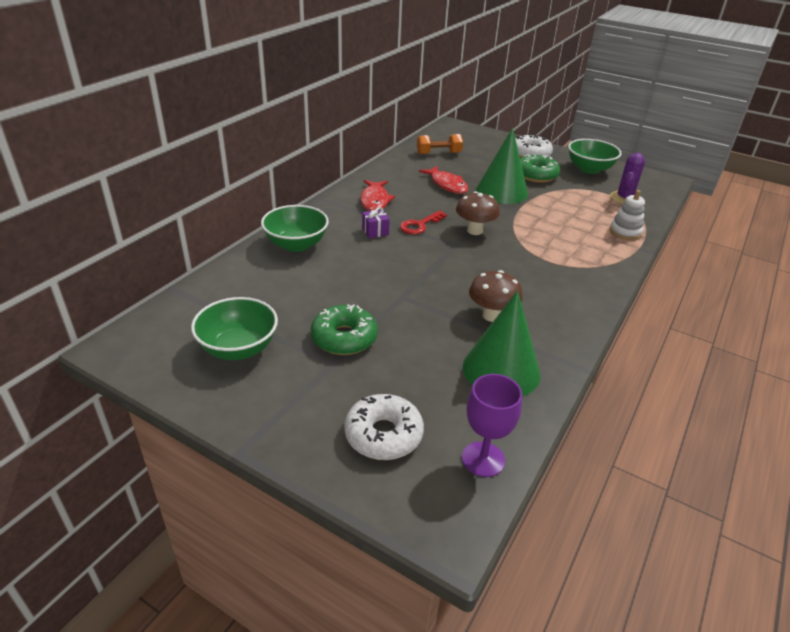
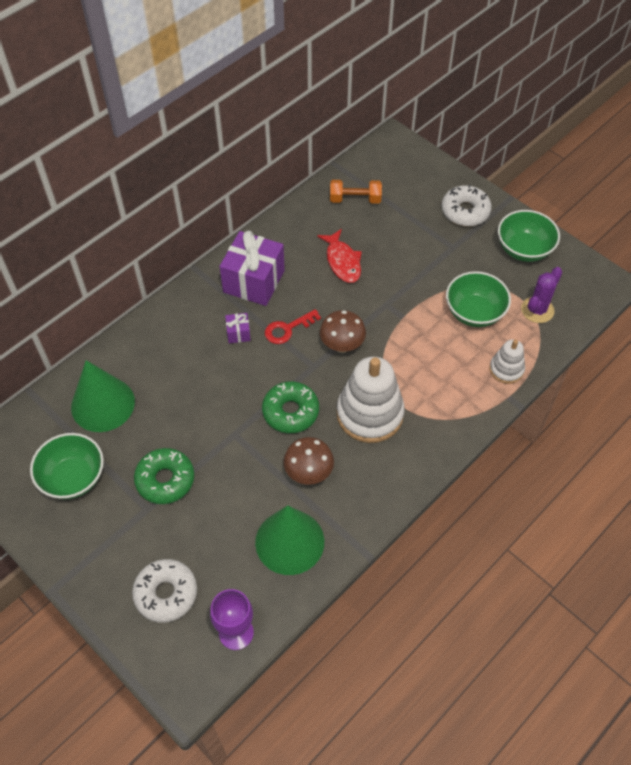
camera: 15 degrees right, 20 degrees up
(296, 244) = (155, 344): green bowl -> green bowl (474, 312)
(375, 201) = (254, 281): red fish -> purple gift
(502, 191) = (400, 280): green cone -> green cone (103, 404)
(525, 270) = (369, 414): none -> white stacking toy
(536, 175) = (453, 254): green donut -> green donut (290, 412)

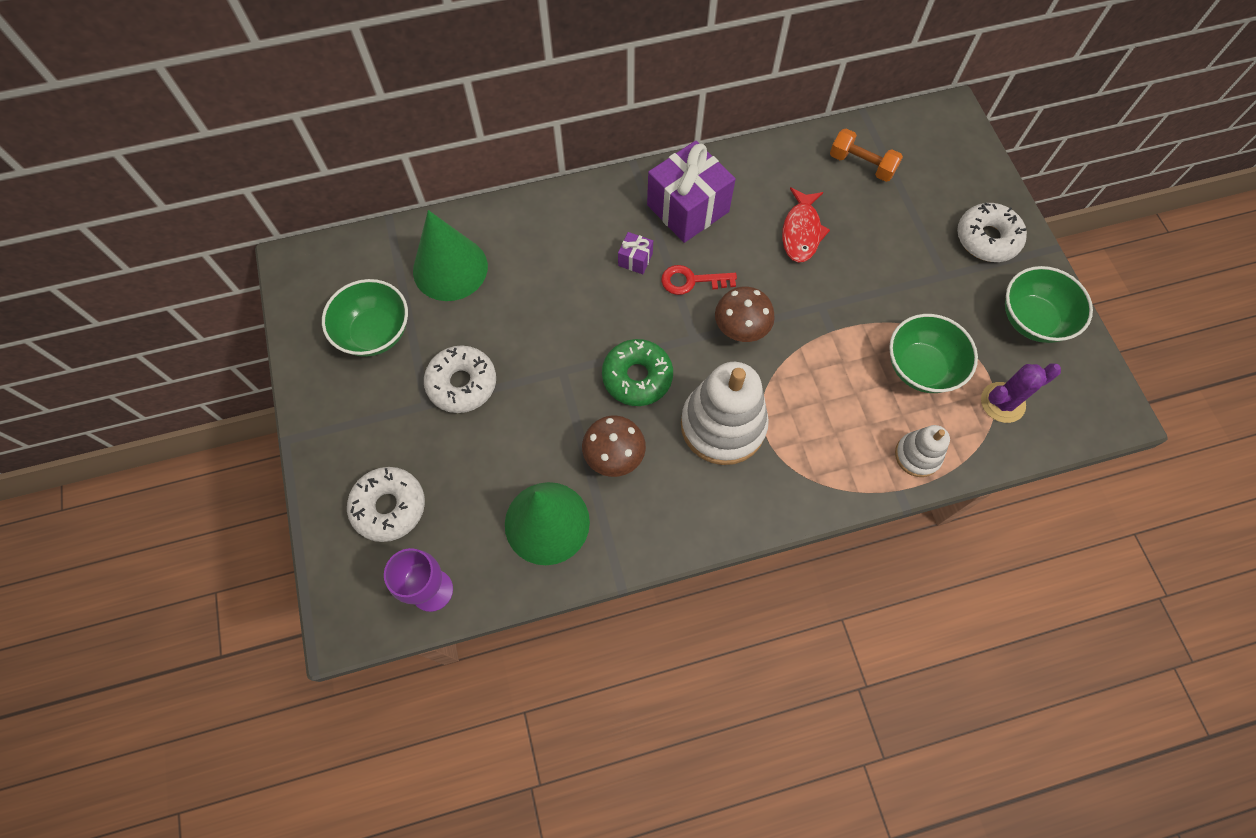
camera: 30 degrees right, 10 degrees up
(165, 480) = (462, 383): green donut -> white donut

